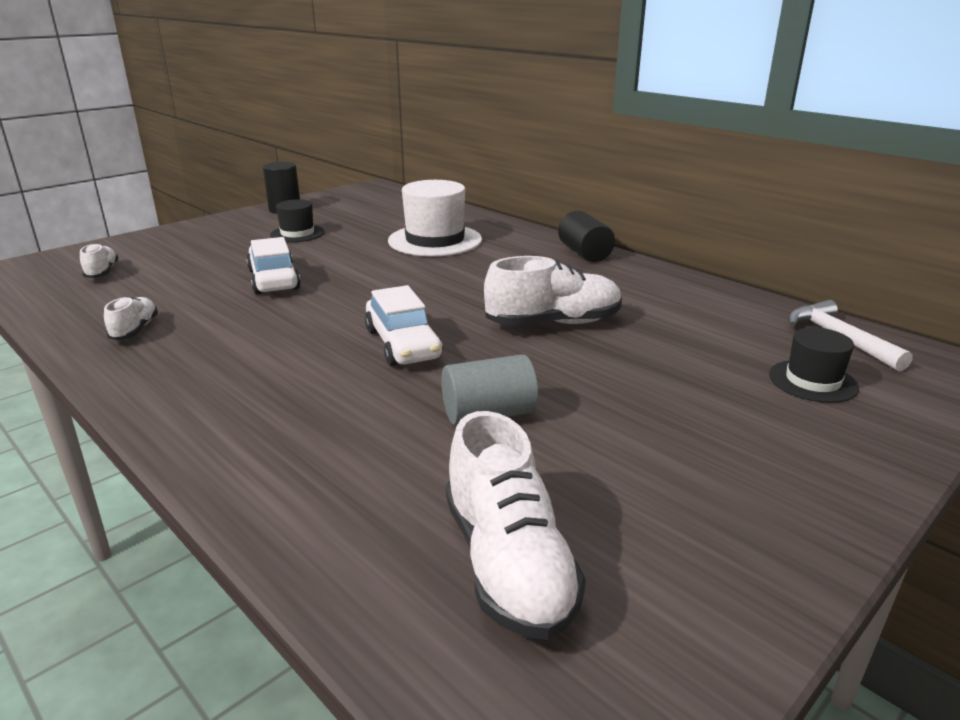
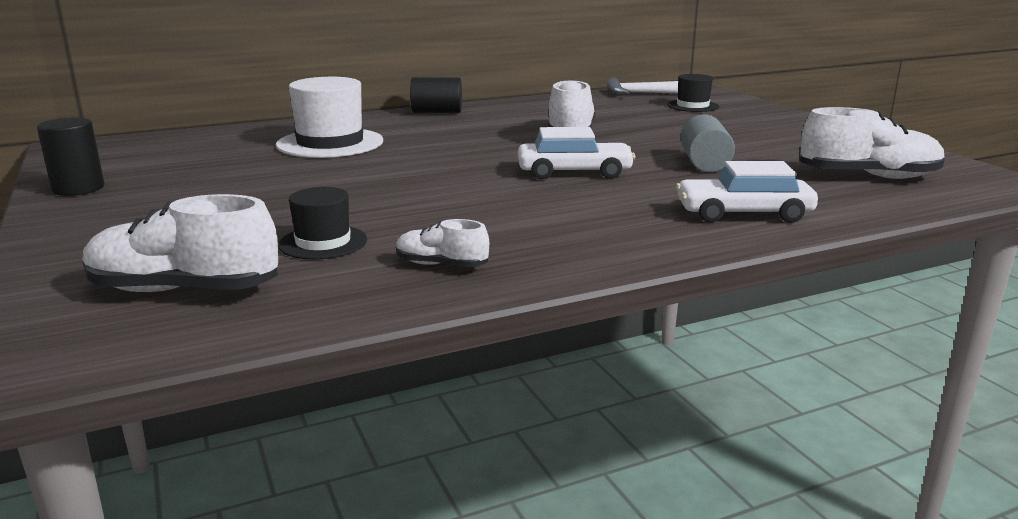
camera: 70 degrees left, 5 degrees down
(102, 272) = (184, 290): white shoe -> white shoe, size x1.87
(274, 279) = (357, 203): white car -> white car (743, 214)
(297, 233) = (204, 187): black hat -> black hat (323, 242)

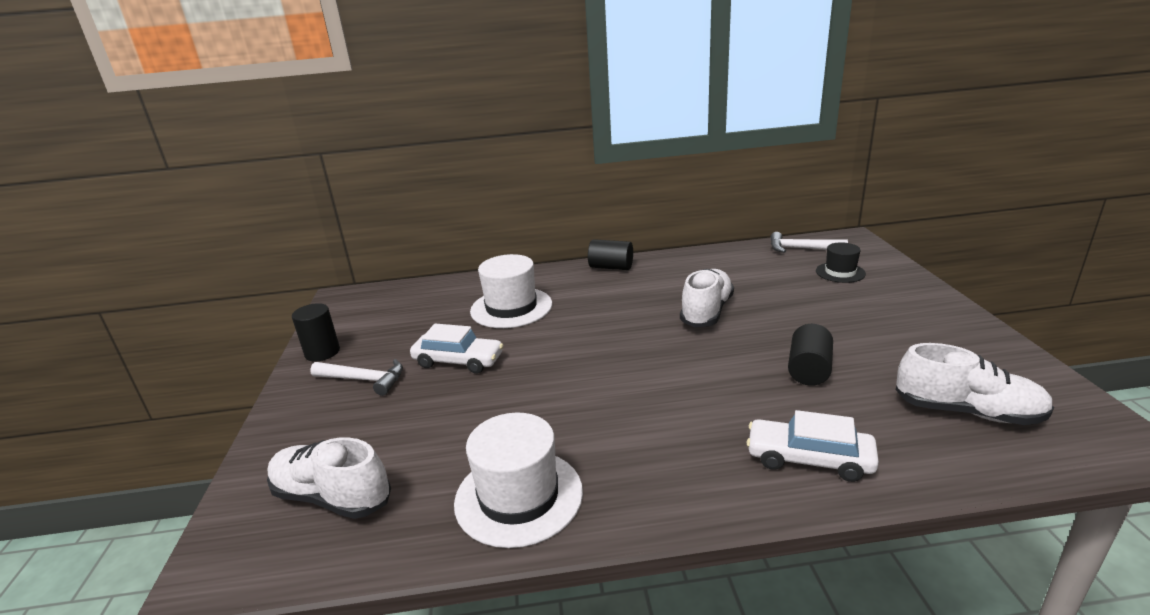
camera: 20 degrees right, 5 degrees up
(161, 204) = (364, 380): none -> white hammer
(323, 242) = (448, 449): black hat -> none
(441, 265) = (519, 496): white shoe -> white hat
(574, 172) = (684, 372): white car -> white car (458, 361)
(704, 163) = (808, 370): grey cylinder -> black cylinder

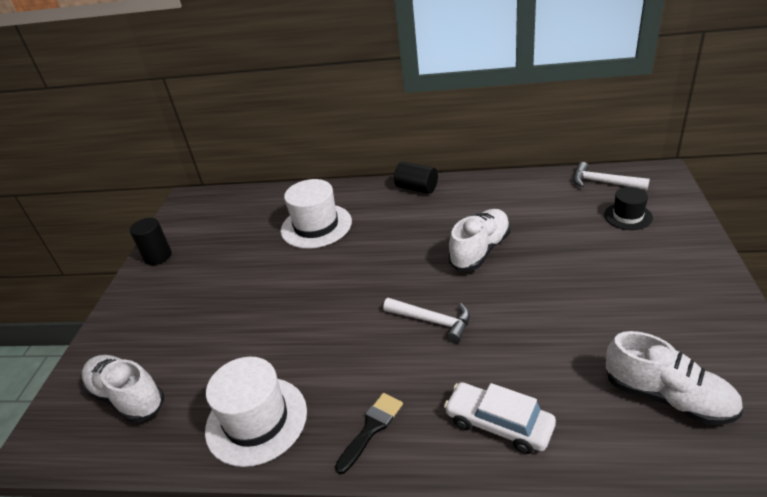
camera: 15 degrees right, 10 degrees up
(364, 380) = (180, 288): white hammer -> white hammer (432, 321)
(458, 361) = (255, 279): white car -> none
(666, 484) = (371, 428): none -> black brush
(808, 370) = (543, 329): black cylinder -> none

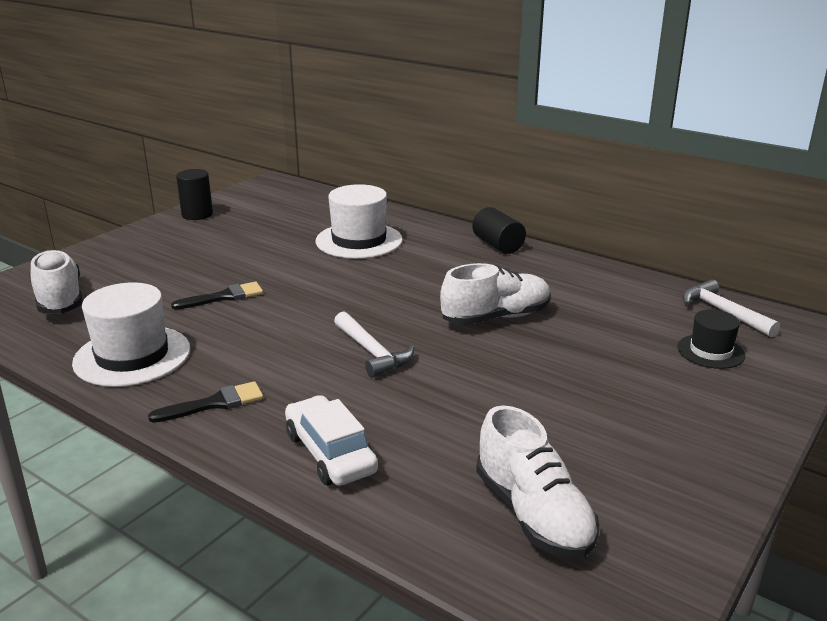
camera: 25 degrees right, 10 degrees down
(269, 326) = (224, 297): none -> black brush

